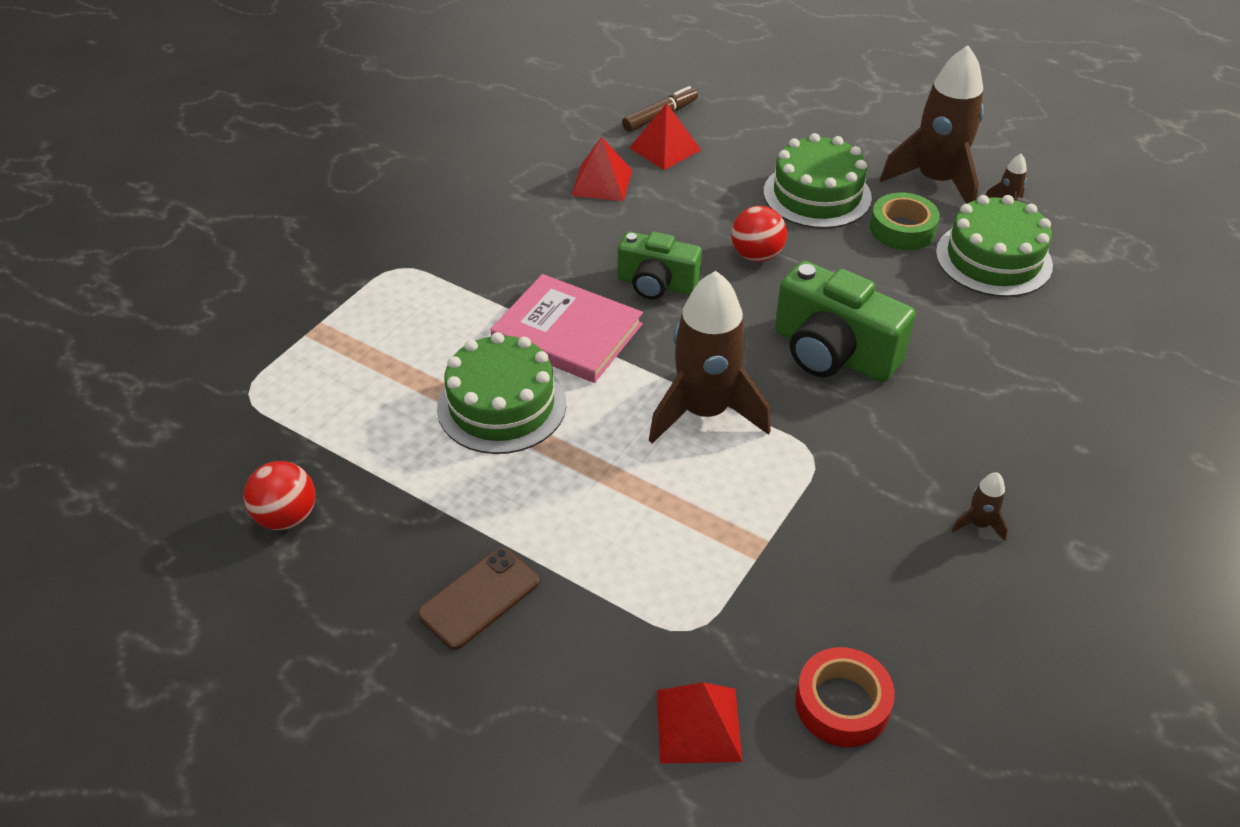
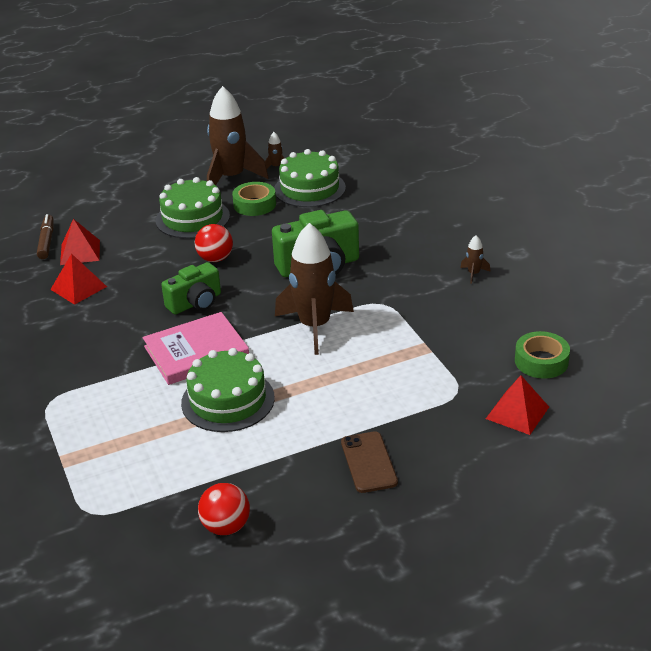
camera: 55 degrees left, 10 degrees down
(842, 704) = (541, 361): red tape -> green tape

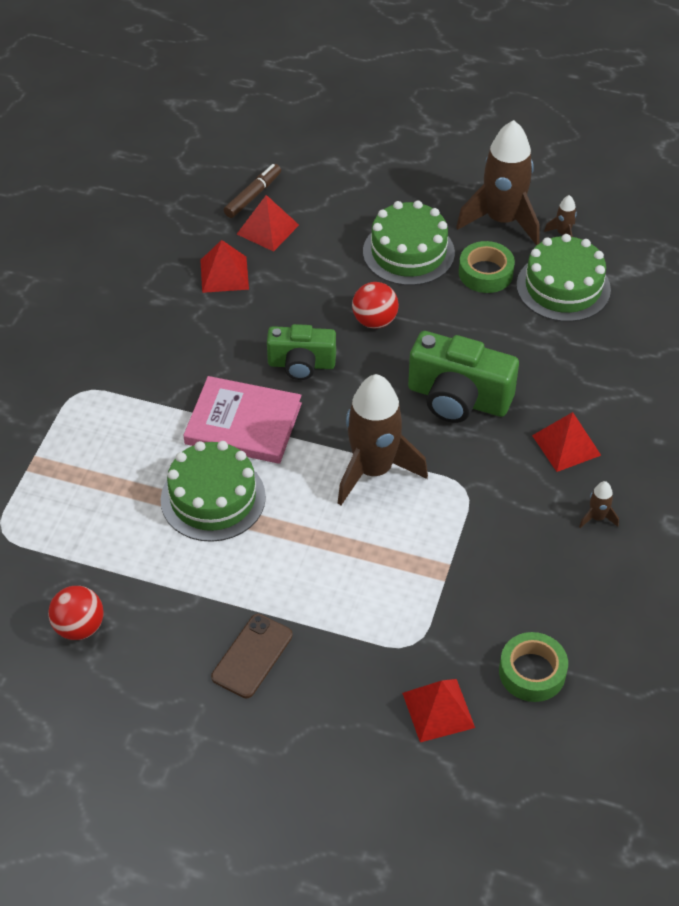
camera: 40 degrees right, 15 degrees up
(411, 253) = (566, 445): none -> red pyramid

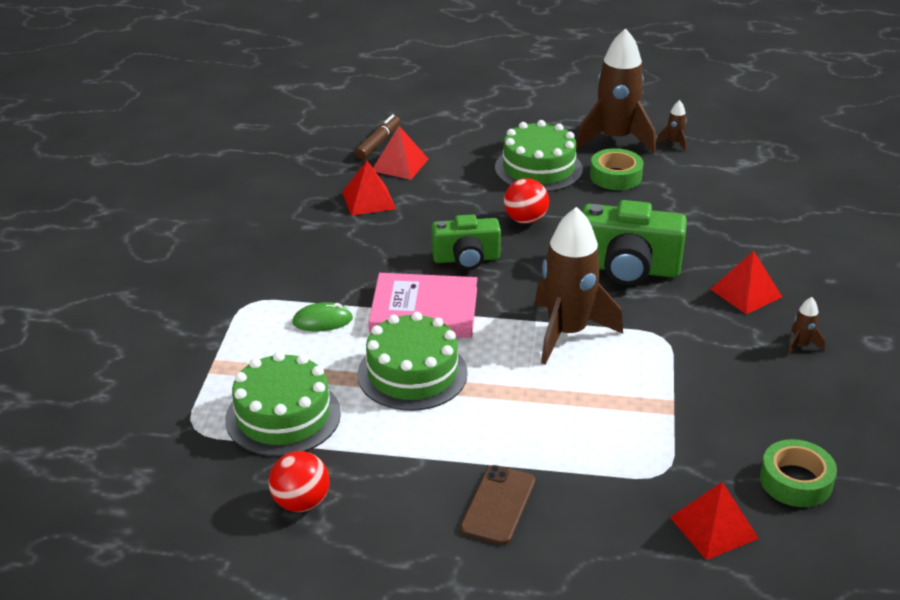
camera: 10 degrees left, 15 degrees down
(144, 423) = (322, 321): none -> green mouse
(563, 287) = (691, 179): green cake -> green cake (283, 416)

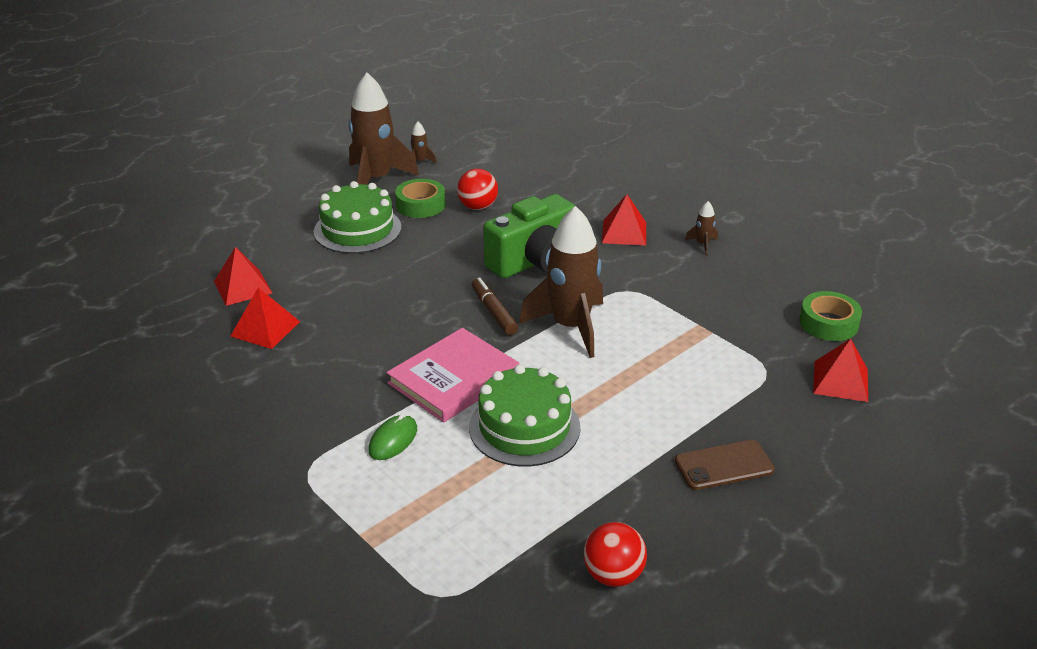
camera: 50 degrees left, 0 degrees up
(283, 416) = (491, 529): green cake -> none
(378, 143) = (192, 281): brown marker -> brown marker (493, 312)
(466, 259) = (418, 323): green camera -> none
(498, 505) = (724, 466): brown phone -> brown phone turned 75 degrees counterclockwise
(525, 220) = (412, 270): red ball -> red ball (478, 207)

